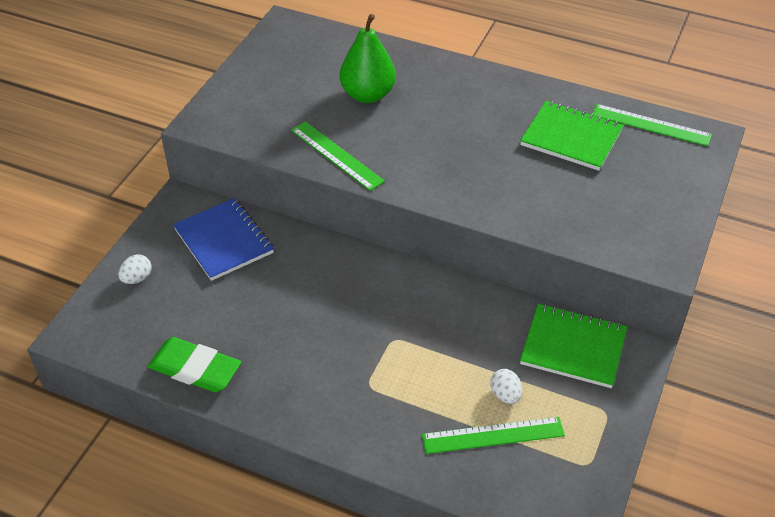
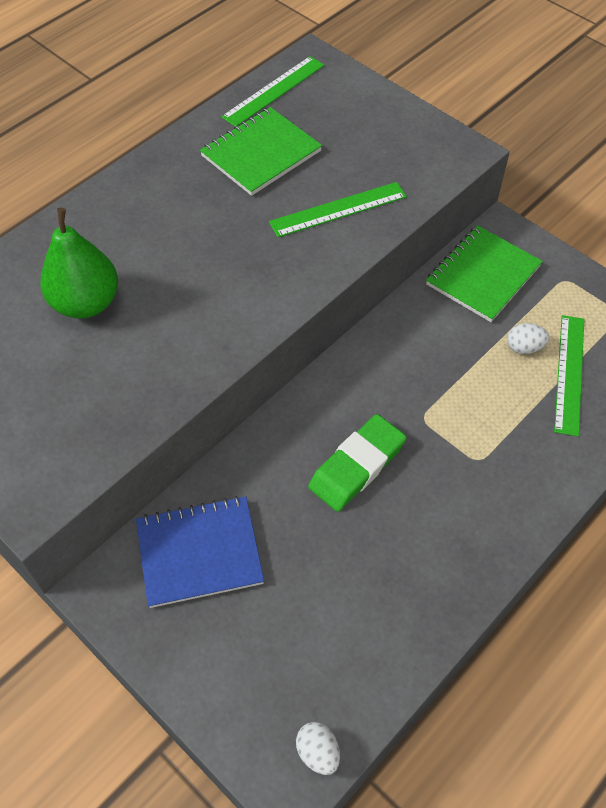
camera: 70 degrees left, 10 degrees up
(137, 278) = (220, 676): white egg -> white egg (318, 752)
(195, 369) = (399, 635): green eraser -> green eraser (357, 466)
(337, 155) = (179, 365): green ruler -> green ruler (338, 209)

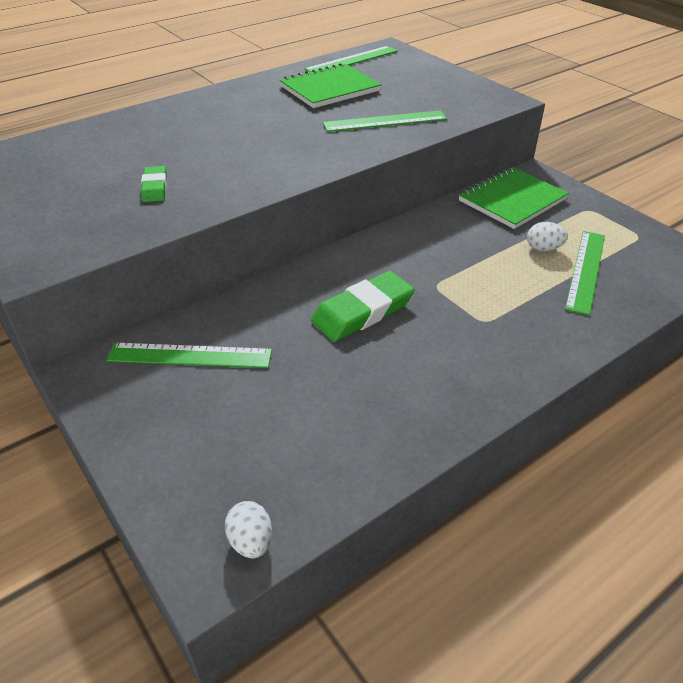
camera: 10 degrees right, 15 degrees down
(86, 303) = (148, 153): green pear -> none
(115, 362) = (155, 187): none -> green eraser
(199, 552) = (189, 356): blue notebook -> green ruler

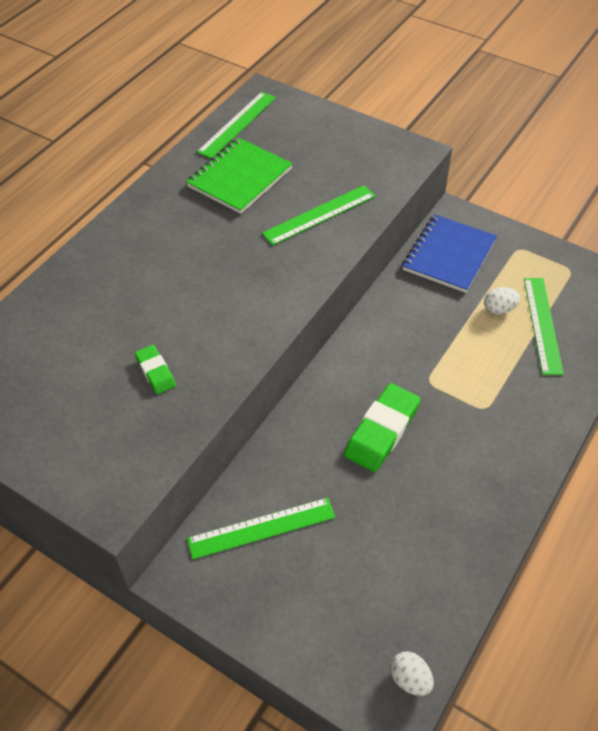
camera: 20 degrees left, 10 degrees up
(512, 200) = (449, 255): green notebook -> blue notebook

